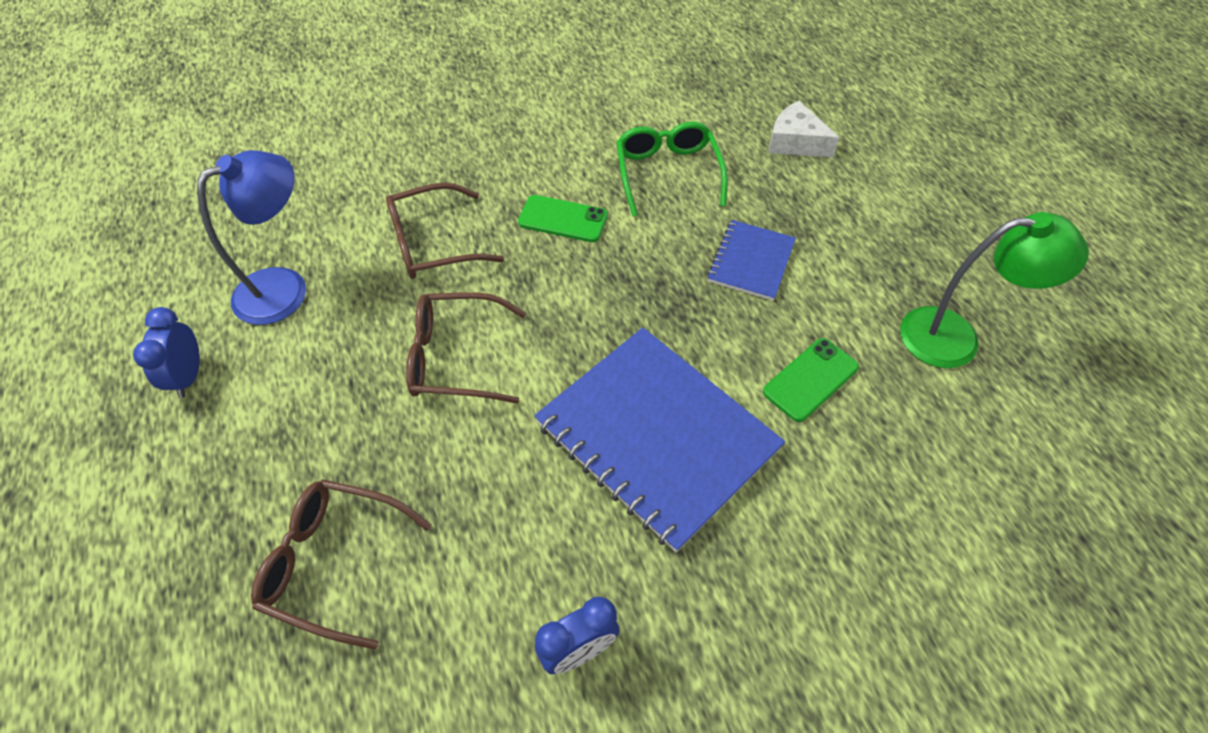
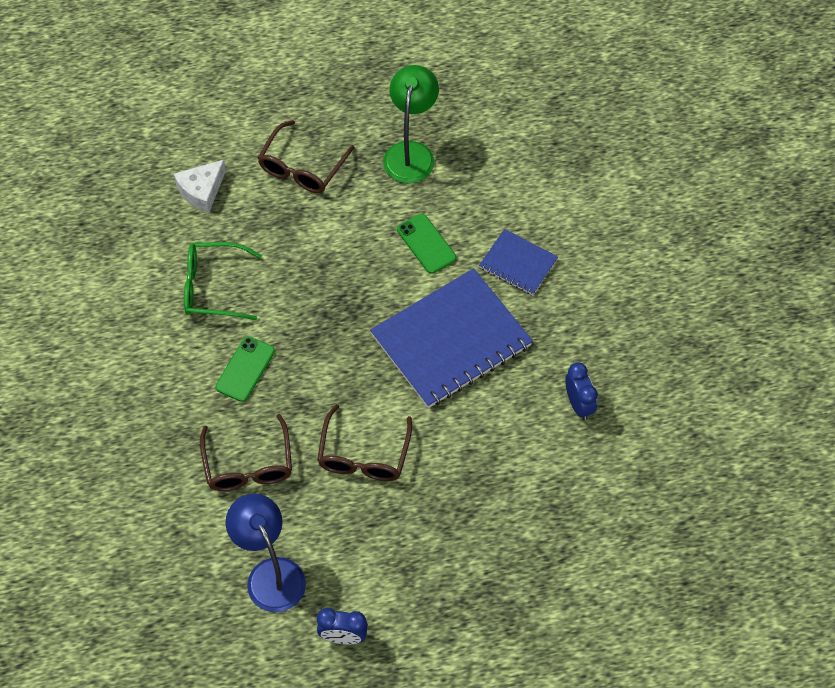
camera: 80 degrees left, 5 degrees up
(334, 563) = (506, 533): brown glasses -> brown glasses (302, 167)
(751, 261) = (319, 252): blue notebook -> blue notebook (518, 264)

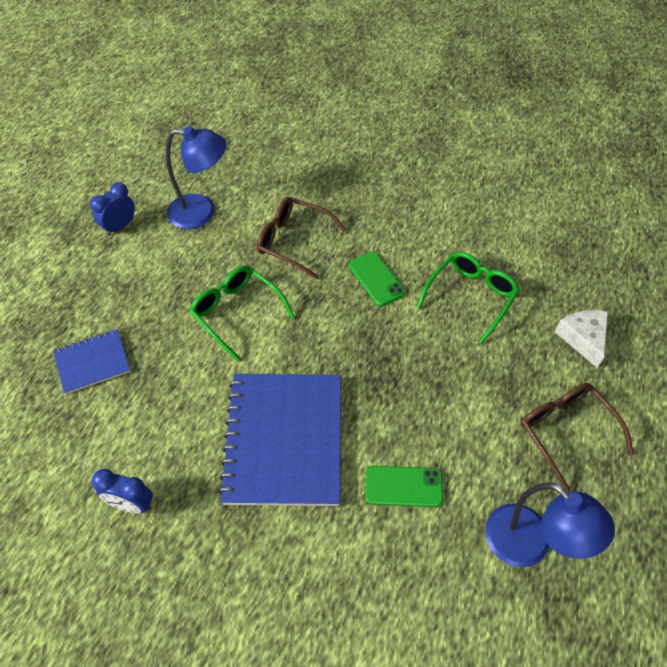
camera: 125 degrees right, 5 degrees down
(363, 455) = (237, 312): brown glasses -> green glasses
(411, 153) = (529, 546): green lamp -> blue lamp
(518, 264) = (319, 559): blue notebook -> blue notebook (92, 362)

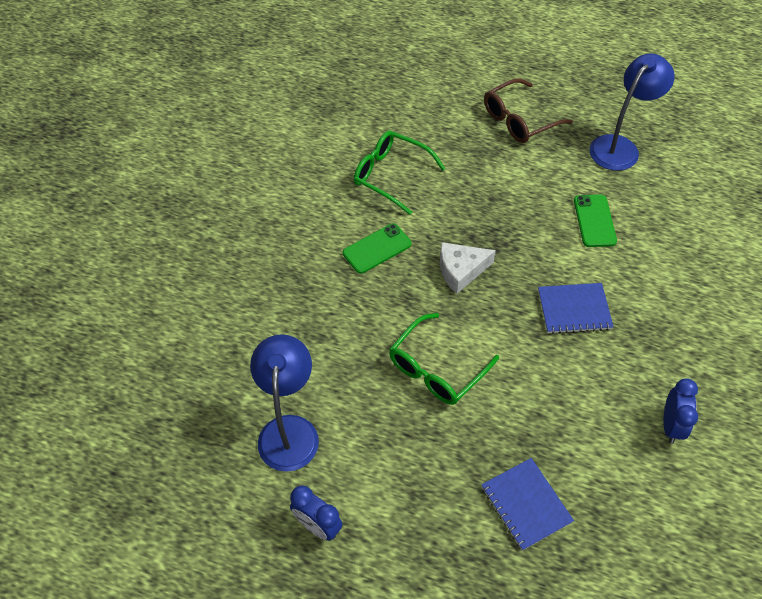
camera: 95 degrees left, 0 degrees up
(283, 440) = (574, 309): blue notebook -> blue notebook, size x0.51
(293, 241) = (330, 326): brown glasses -> none
(583, 338) = (426, 103): white cheese -> white cheese (460, 271)

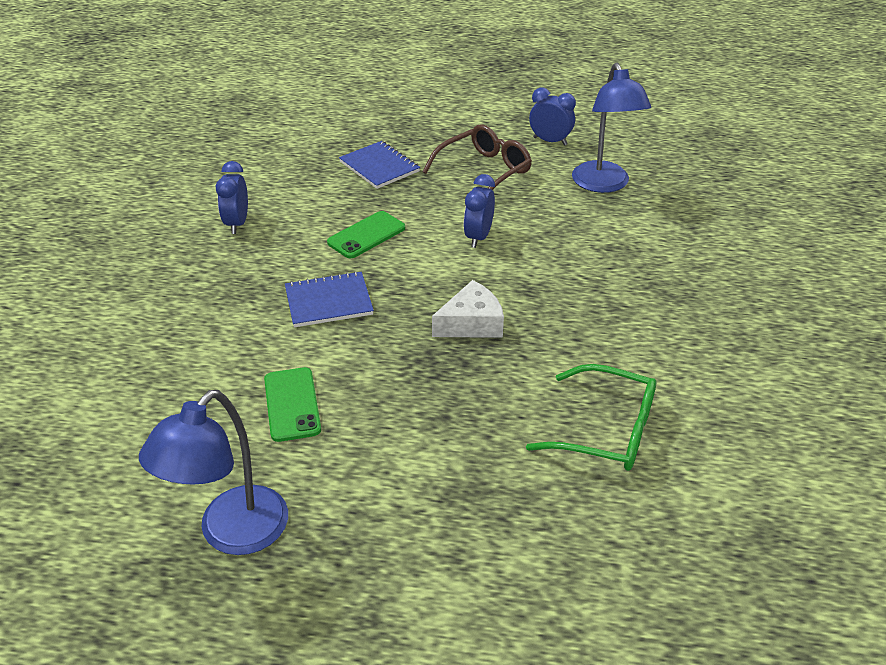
camera: 170 degrees right, 15 degrees down
(377, 248) = (586, 334): green phone -> green phone (366, 235)
(436, 369) = (478, 237): green glasses -> blue clock
(519, 120) = (414, 564): brown glasses -> brown glasses (484, 171)

